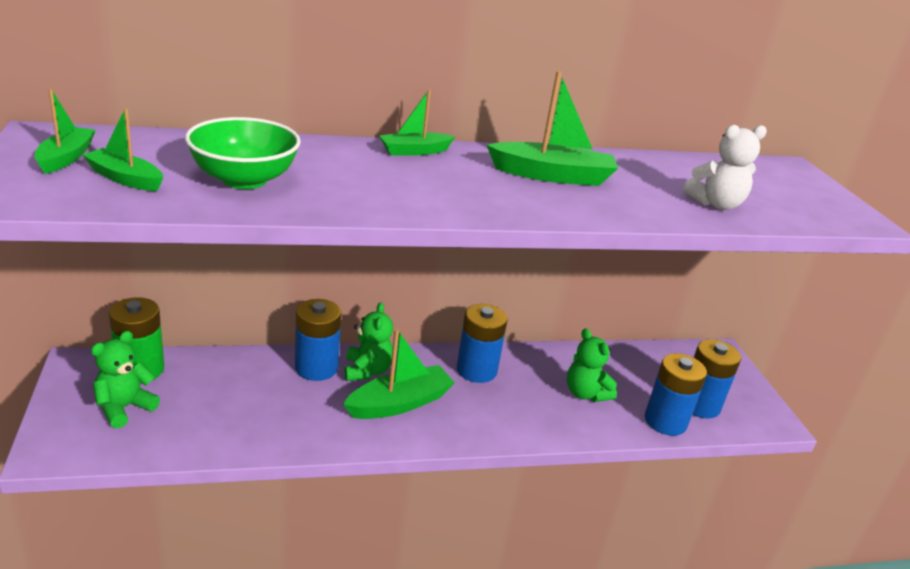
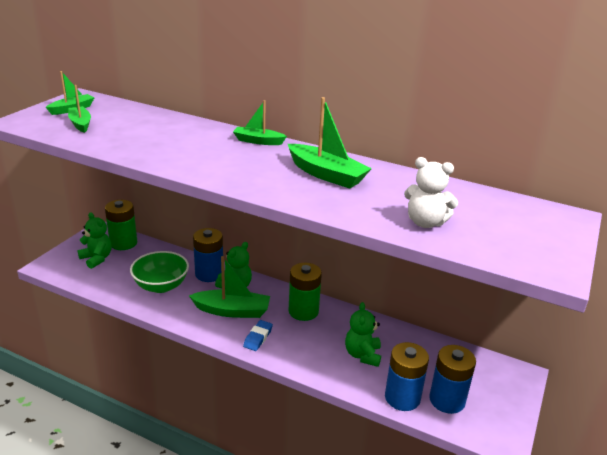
camera: 40 degrees right, 0 degrees up
(124, 408) = (97, 259): green teddy bear -> green teddy bear turned 60 degrees clockwise
(244, 179) = (134, 136): green bowl -> green bowl (161, 286)
(465, 423) = (258, 338): none -> blue eraser
(476, 370) = (303, 311): blue battery -> green battery

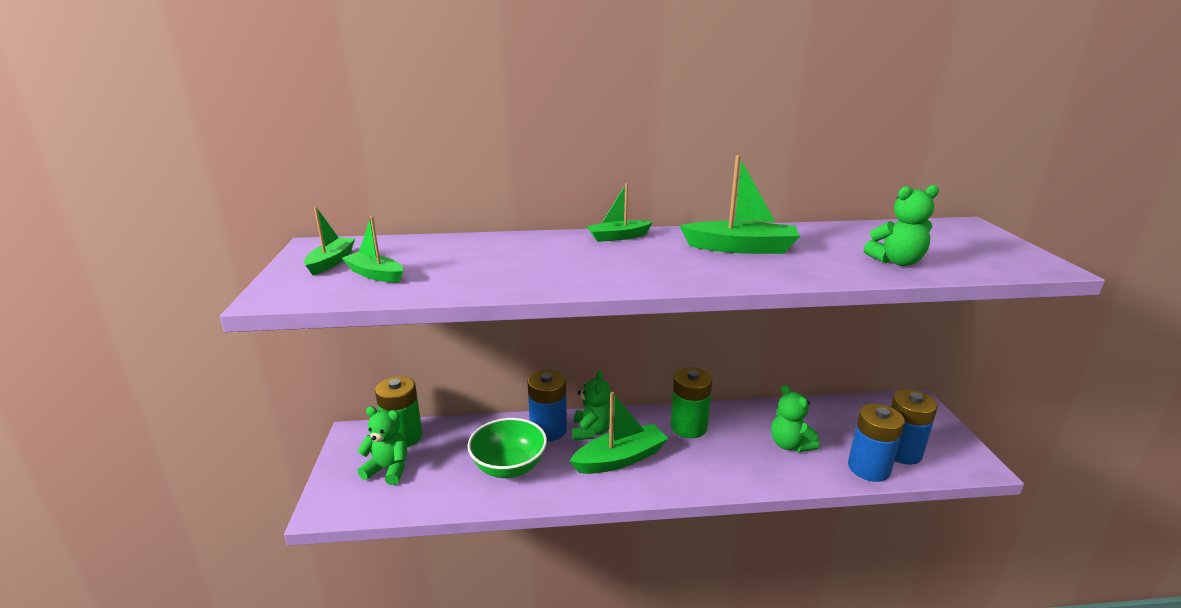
camera: 30 degrees left, 5 degrees down
(258, 338) = (680, 475): blue eraser -> none
(425, 222) = (896, 261): white teddy bear -> green teddy bear

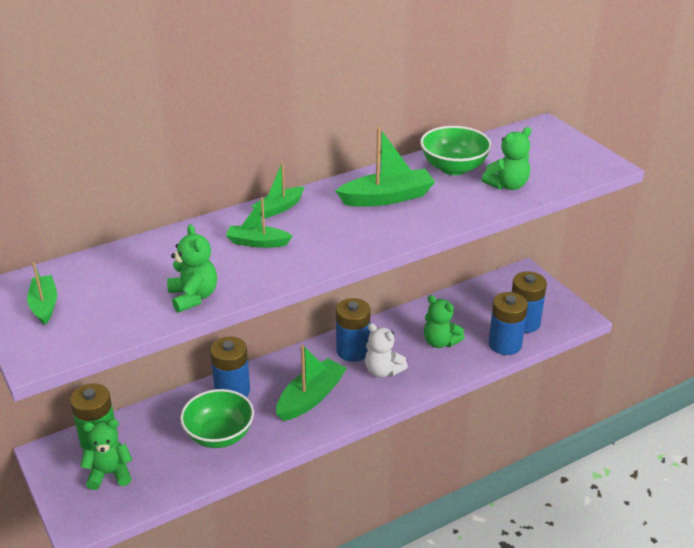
camera: 25 degrees left, 10 degrees up
(375, 275) = (103, 309): green boat -> green boat (257, 242)
(592, 431) = (272, 380): green teddy bear -> green teddy bear (193, 297)
(688, 427) = (353, 351): green battery -> blue battery
(711, 455) = (383, 371): none -> white teddy bear
(835, 239) = (454, 168): none -> green bowl

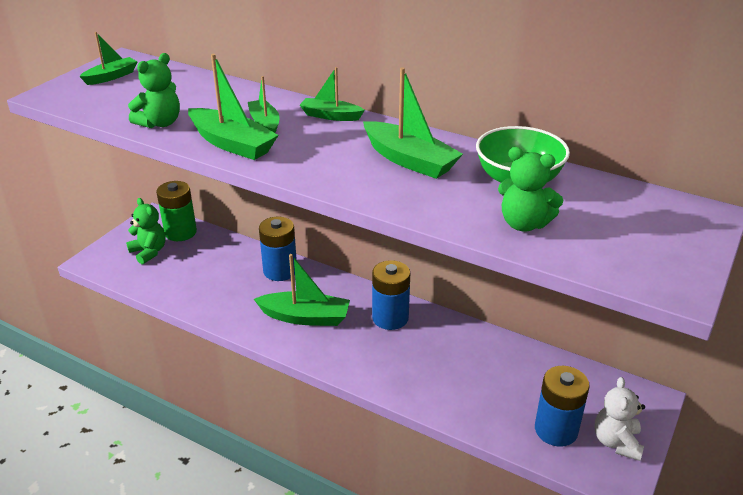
camera: 60 degrees right, 0 degrees up
(219, 435) = (223, 286): green bowl -> none
(278, 268) = (232, 144): none -> green boat
(383, 371) = (378, 348): white teddy bear -> white teddy bear (616, 442)
(440, 342) = (458, 373): green teddy bear -> none
(505, 344) = (502, 426): blue battery -> none

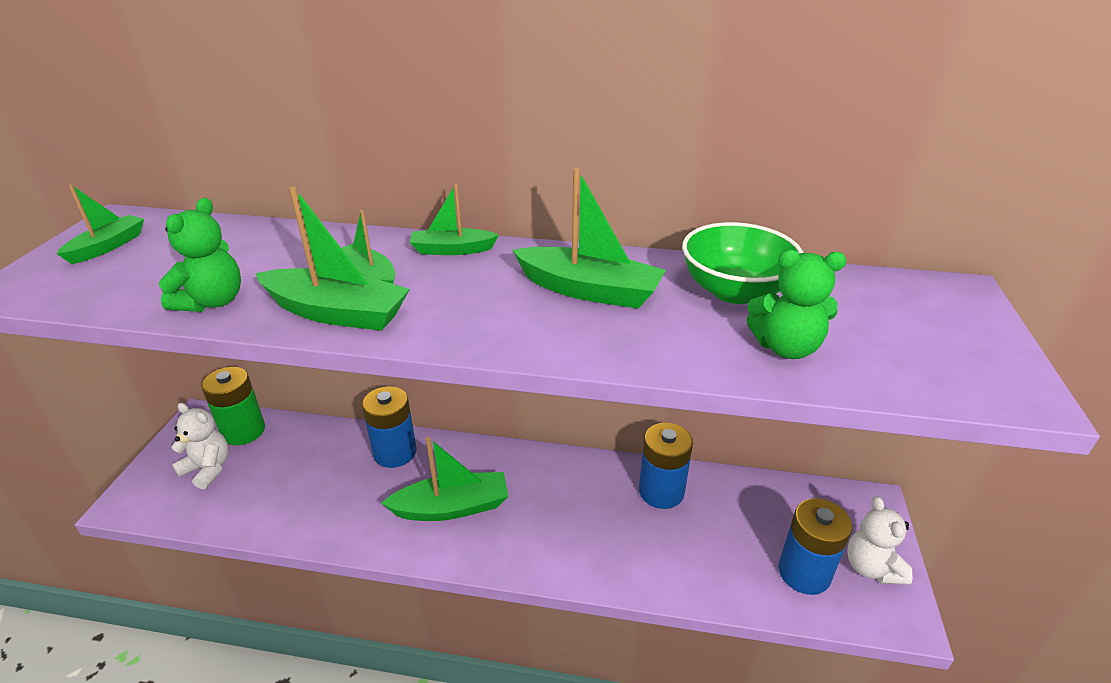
camera: 20 degrees left, 0 degrees up
(149, 252) = (208, 469): green teddy bear -> white teddy bear
(390, 318) = (554, 480): blue battery -> blue battery (661, 491)

